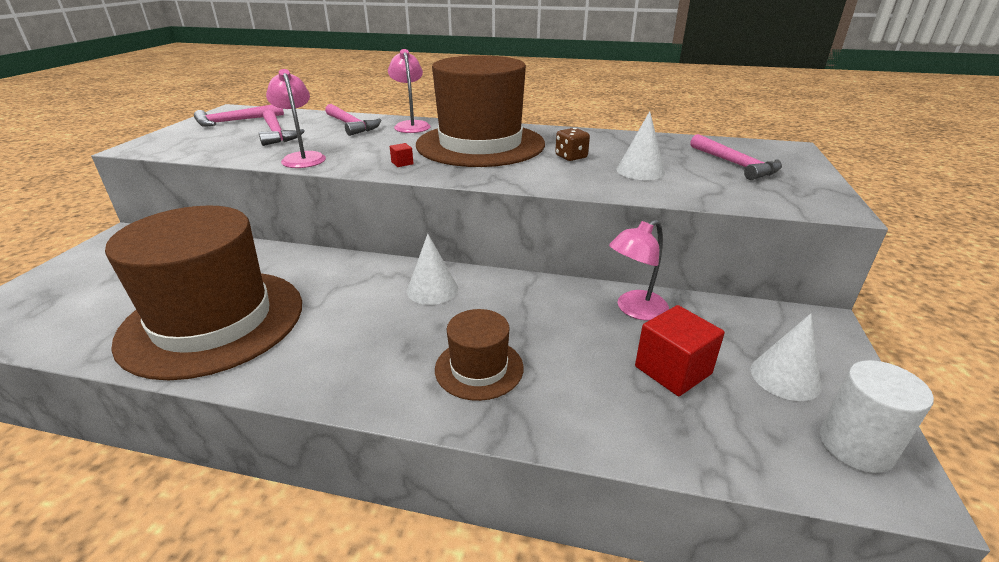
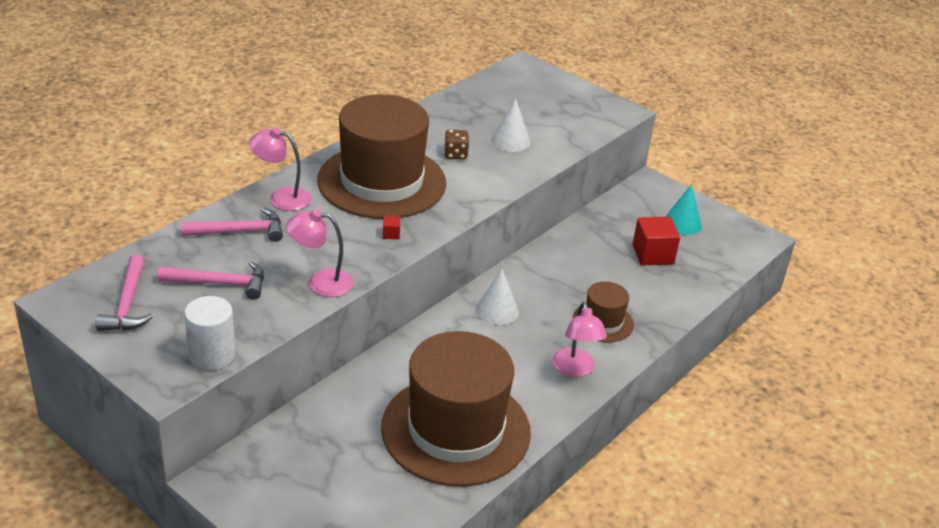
camera: 65 degrees left, 5 degrees up
(634, 310) = (589, 238): pink lamp -> pink lamp (575, 369)
(735, 164) = (533, 101): pink hammer -> none
(785, 377) = (682, 223): white cone -> turquoise cone
(855, 446) = (735, 234): white cylinder -> white cylinder (212, 355)

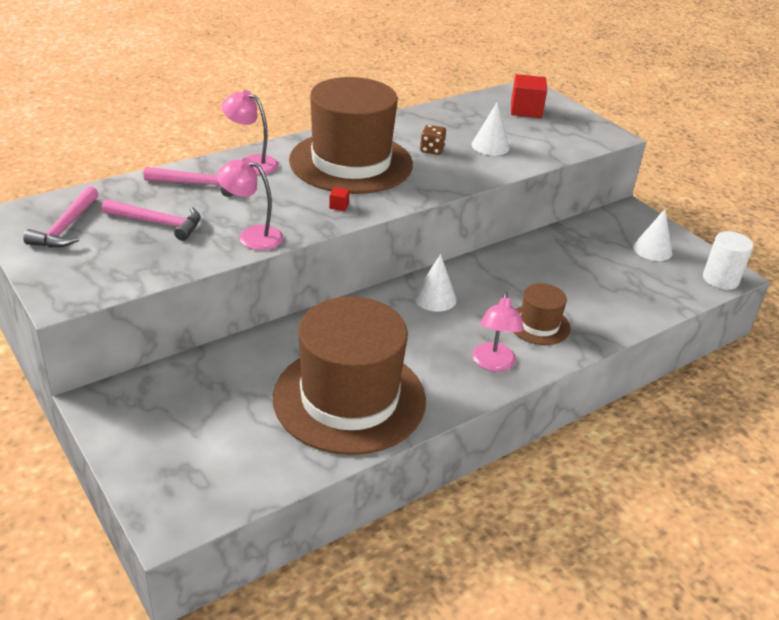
camera: 15 degrees right, 0 degrees up
(212, 355) = (117, 281): white cylinder -> white cylinder (720, 279)
(652, 254) = (612, 272): red cube -> red cube (526, 110)
(682, 223) = (652, 249): turquoise cone -> white cone

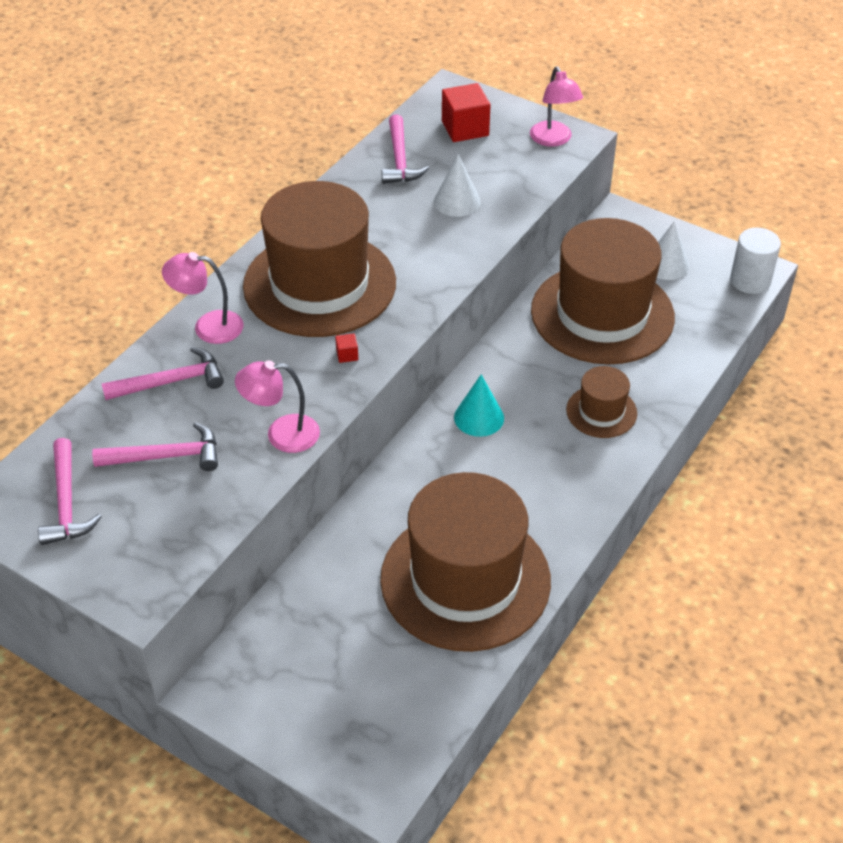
camera: 20 degrees left, 10 degrees up
(432, 150) = (397, 231): brown dice -> none
(435, 298) = (479, 417): white cone -> turquoise cone
(464, 114) = (400, 159): none -> pink hammer
(493, 364) = (582, 479): pink lamp -> pink lamp (553, 140)
(579, 264) = (602, 314): none -> brown hat

